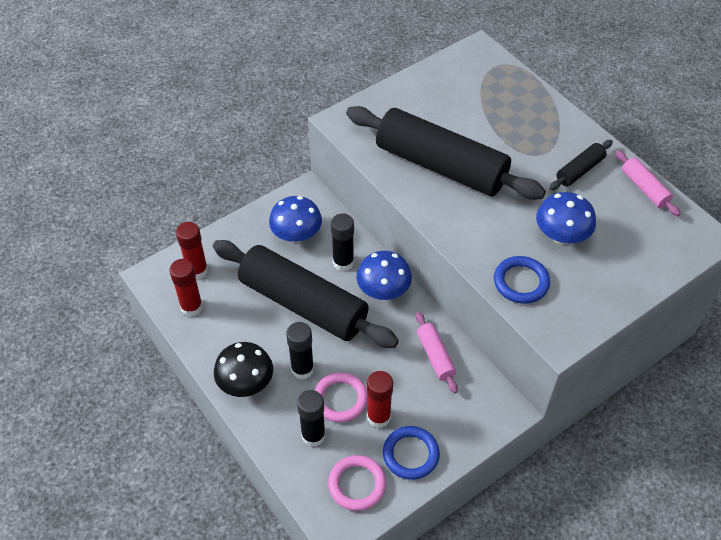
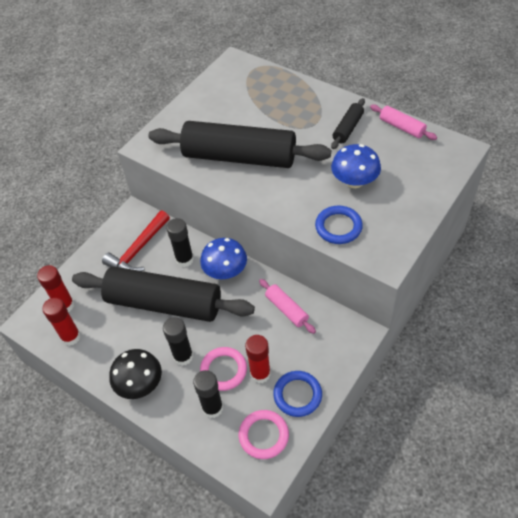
camera: 15 degrees left, 0 degrees up
(296, 235) = (138, 250): blue mushroom -> red hammer

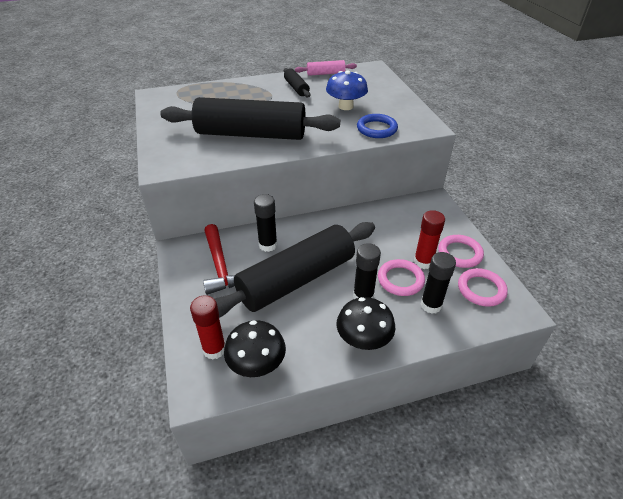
camera: 55 degrees left, 10 degrees down
(71, 337) = (257, 364): red glue stick -> black mushroom
(225, 271) = (308, 230): blue mushroom -> none
(239, 157) = (251, 134): black rolling pin -> black rolling pin turned 45 degrees clockwise
(286, 309) = (379, 219): pink rolling pin -> none
(297, 395) = (459, 253): blue ring -> pink ring

